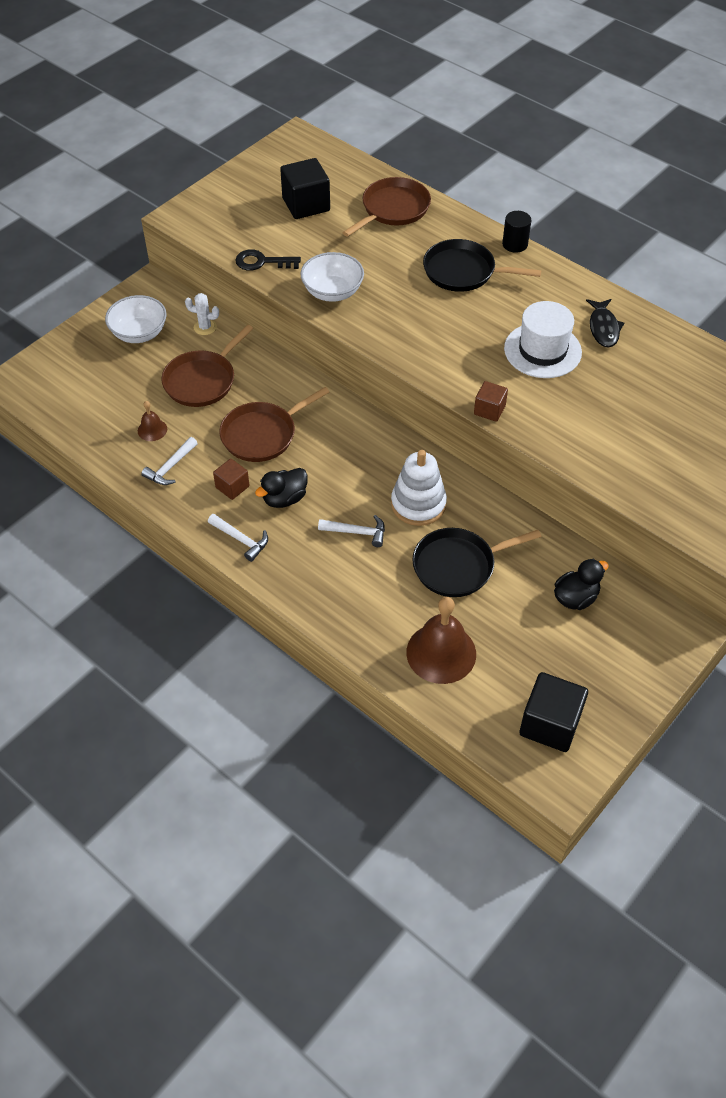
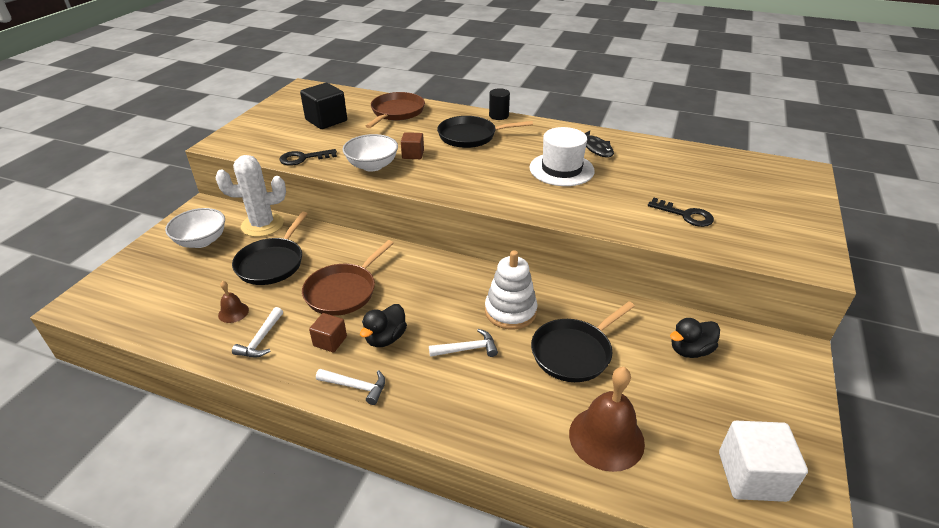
camera: 20 degrees left, 15 degrees down
(202, 381) = (272, 263): brown pan -> black pan
(205, 327) = (262, 225): white cactus -> white cactus, size x2.02
(489, 410) = (547, 214): brown cube -> brown cube (413, 154)
(550, 724) = (752, 476): black cube -> white cube
(575, 598) = (690, 350): black duck -> black duck turned 150 degrees counterclockwise
(642, 451) = (685, 215): none -> black key

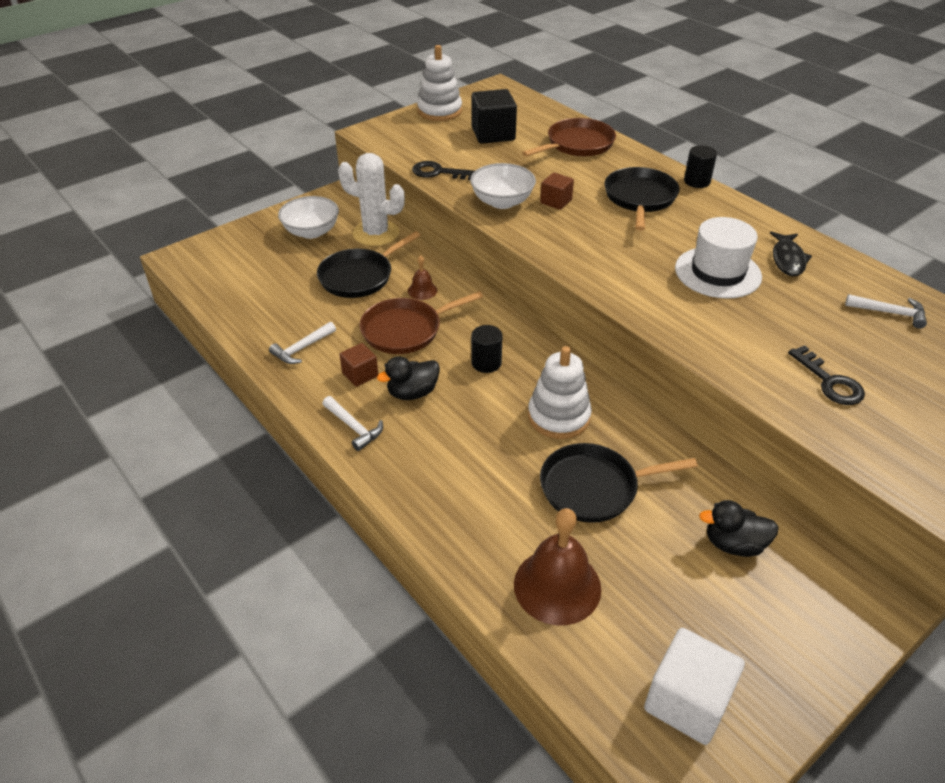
camera: 30 degrees right, 5 degrees up
(233, 312) = (295, 313): brown bell -> brown bell (422, 290)
(269, 114) = (439, 111): none -> white stacking toy
(427, 293) = (486, 363): none -> black cylinder
(467, 349) = (483, 436): white hammer -> white hammer (890, 313)
(470, 136) = (640, 198): black pan -> black pan turned 75 degrees clockwise

